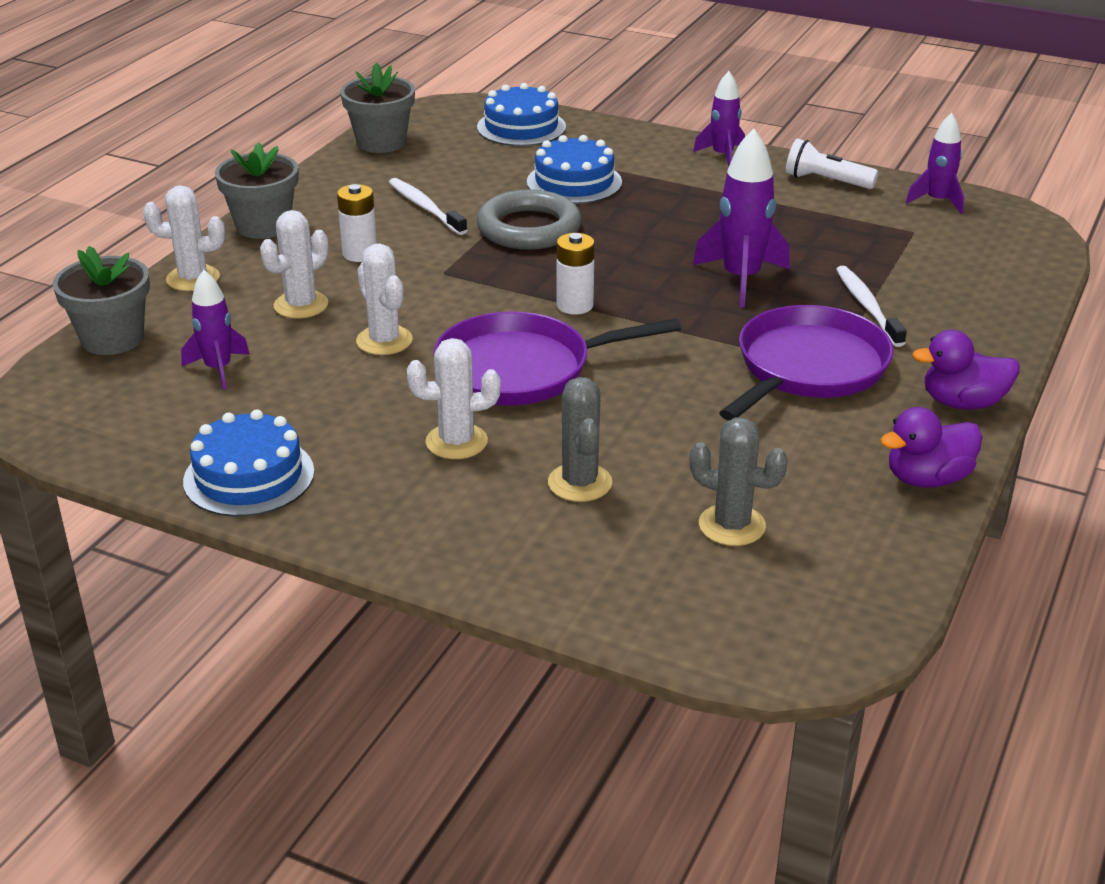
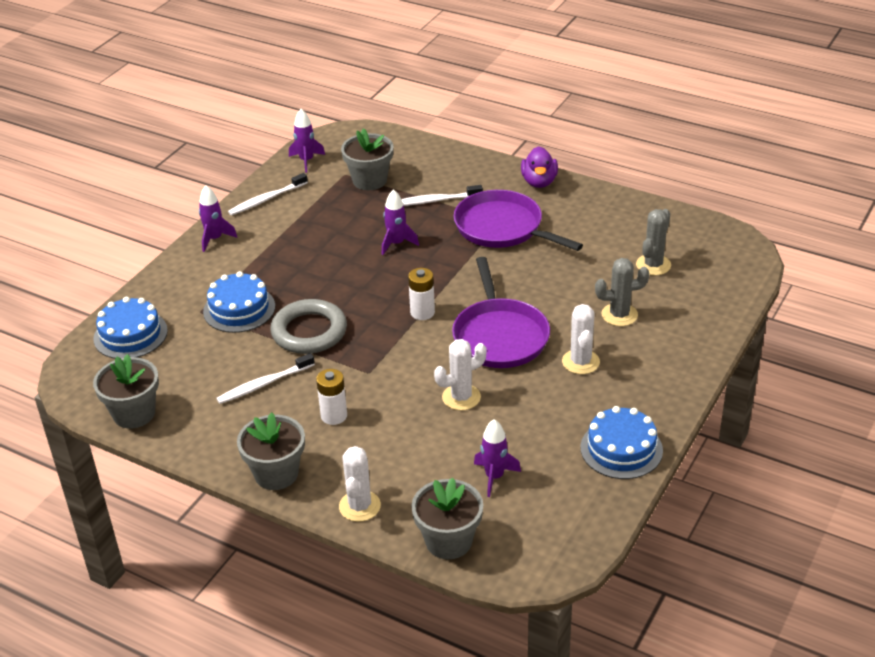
camera: 85 degrees left, 5 degrees up
(301, 305) = (408, 442): white cactus -> none
(741, 279) = (396, 243): purple rocket -> purple rocket, size x0.64
(826, 181) = (267, 199): white flashlight -> white toothbrush
(904, 251) = (369, 180): none -> grey flower pot
(927, 479) = (608, 201): purple duck -> none

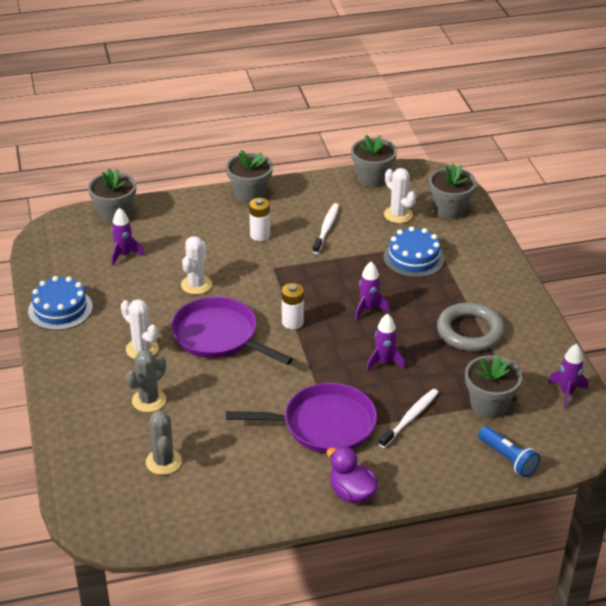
camera: 135 degrees right, 0 degrees up
(130, 334) = (449, 210): blue cake -> grey flower pot
(215, 239) = (512, 291): purple rocket -> purple rocket (368, 309)
(267, 199) = (534, 341): white toothbrush -> none
(309, 331) = (347, 269): grey ring -> grey ring (470, 331)
(359, 506) = (183, 205): white cactus -> white cactus (398, 215)
(409, 149) = (508, 458): none -> blue flashlight

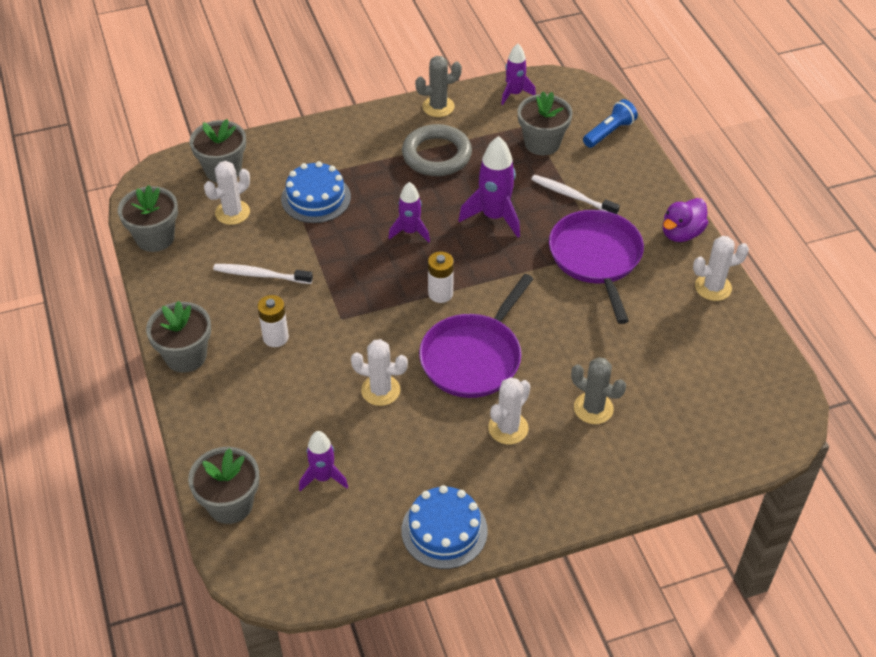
camera: 95 degrees left, 10 degrees up
(163, 462) = (682, 382): grey cactus -> grey cactus (438, 107)
(274, 504) = (713, 287): none -> white cactus
(384, 362) = (494, 217): purple rocket -> purple rocket, size x1.57

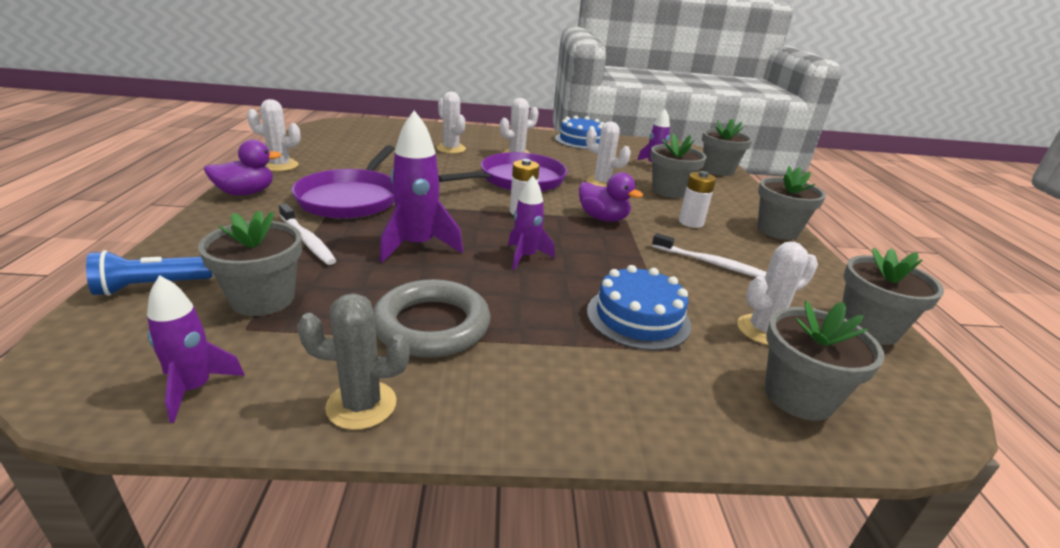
camera: 165 degrees left, 20 degrees down
(299, 402) = (669, 191): none -> grey flower pot
(363, 312) = (603, 218): none -> purple duck
(593, 408) = (451, 149): grey cactus -> white cactus

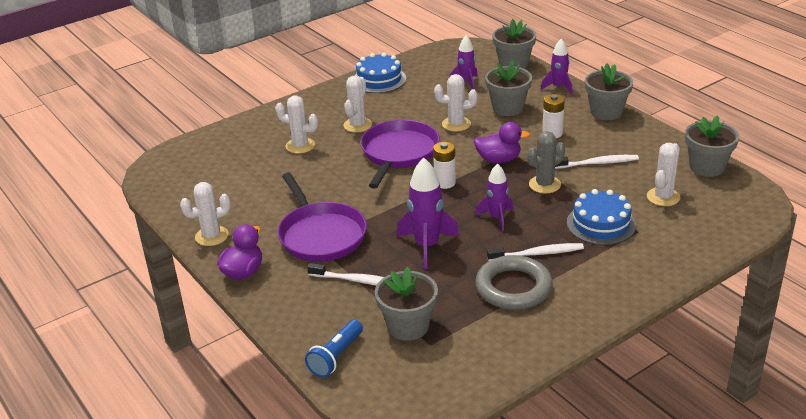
camera: 30 degrees left, 5 degrees up
(194, 389) = (464, 378): purple rocket -> purple rocket (558, 87)
(361, 405) = (544, 339): grey cactus -> grey cactus (544, 184)
(515, 307) = (537, 254): none -> white toothbrush
(798, 396) = (707, 226): grey flower pot -> none

